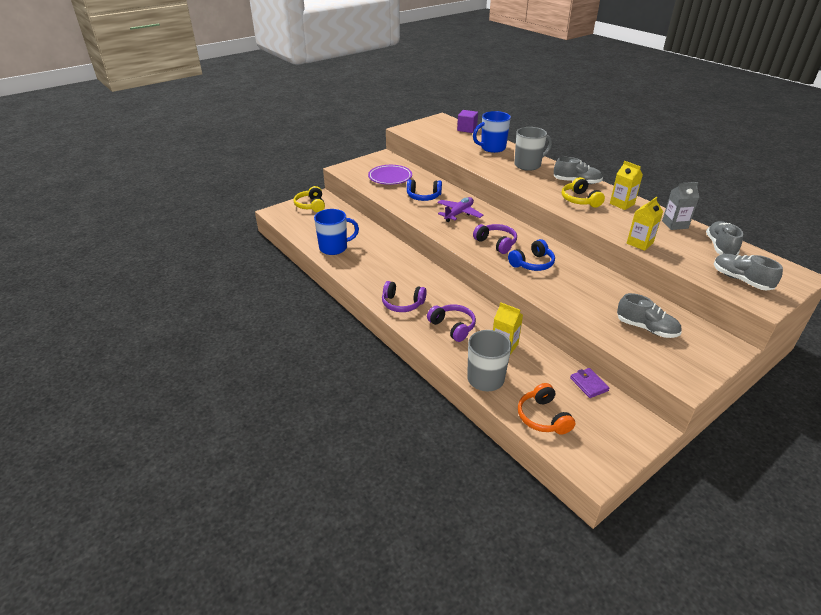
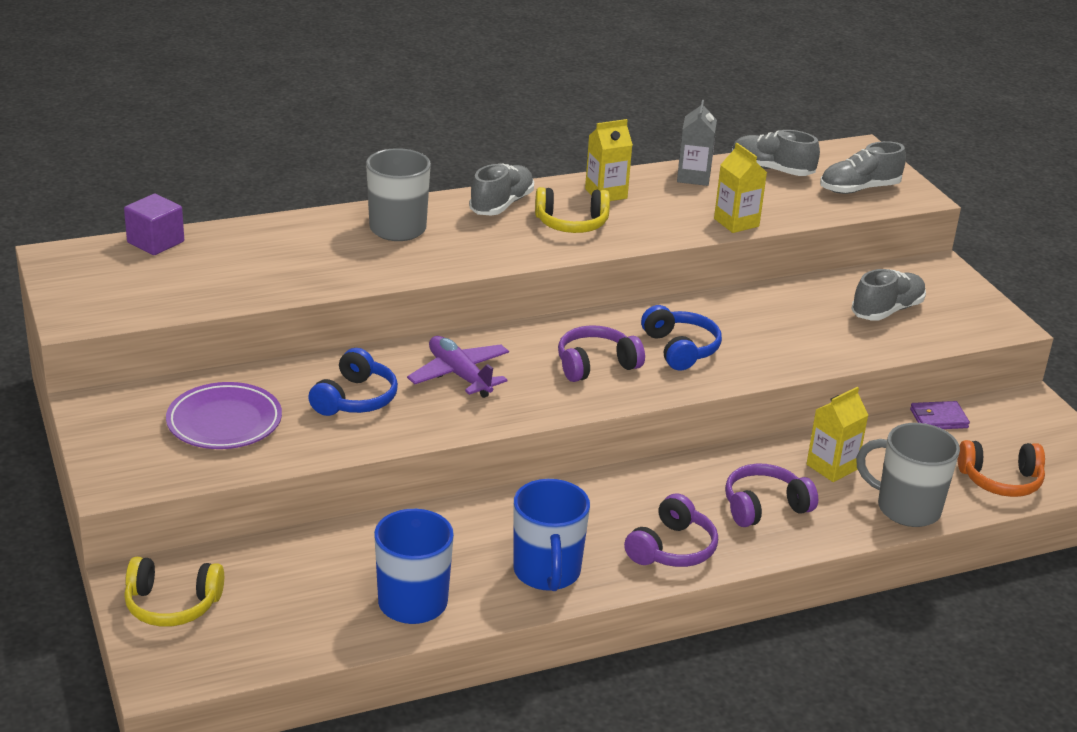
camera: 75 degrees left, 5 degrees down
(492, 148) = (285, 241): blue mug -> blue mug (547, 573)

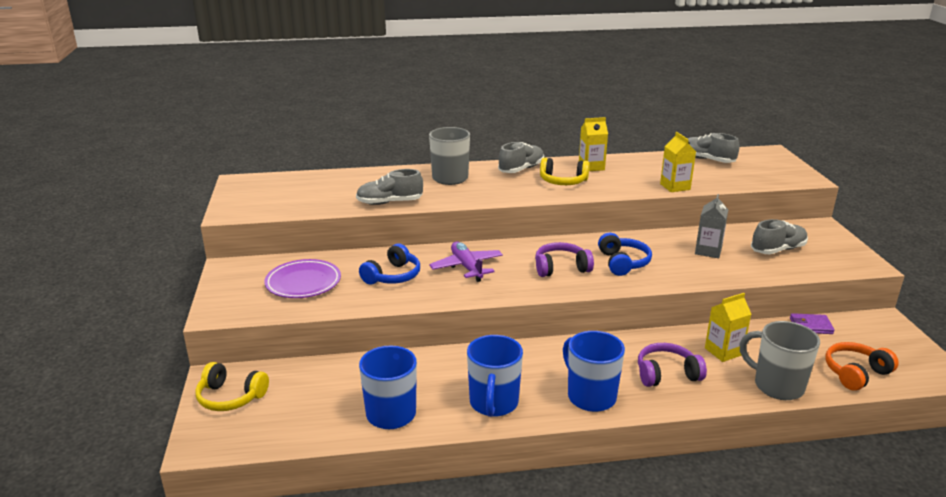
camera: 15 degrees right, 5 degrees down
(155, 242) = (300, 177): purple cube -> none
(672, 549) = (590, 396): purple headphones -> blue mug
(693, 177) = (652, 161): grey carton -> grey carton (708, 251)
(859, 189) = (766, 173): grey shoe -> grey shoe (389, 202)
(1000, 481) = (855, 373): orange headphones -> orange headphones turned 135 degrees clockwise

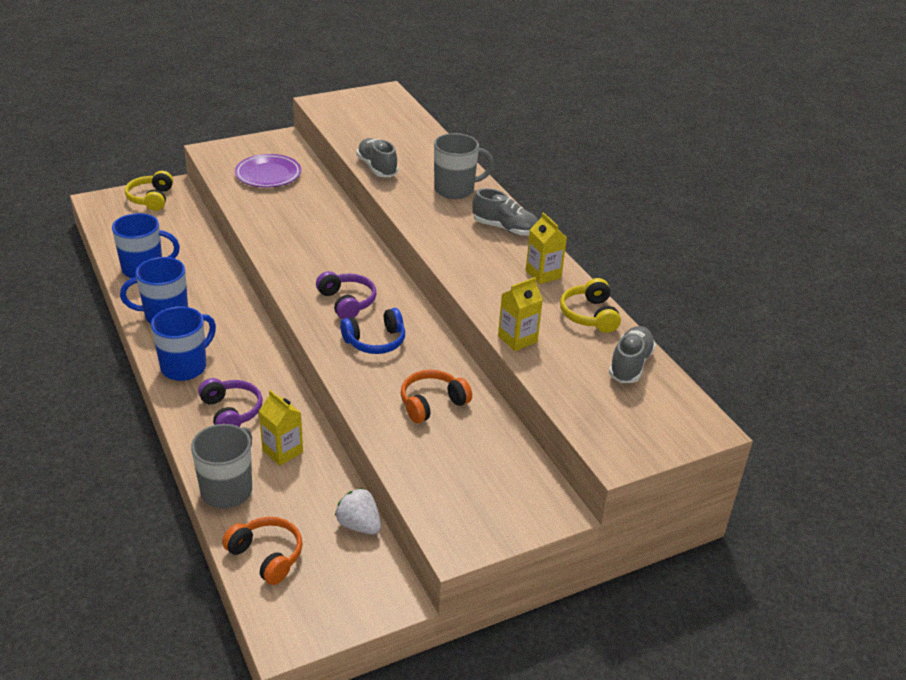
camera: 70 degrees right, 10 degrees up
(393, 276) = (295, 213): blue headphones -> none
(467, 267) = (326, 248): purple plane -> none
(563, 181) = (486, 258): yellow headphones -> yellow headphones (589, 315)
(708, 251) = (432, 403): grey carton -> orange headphones
(778, 250) = (462, 463): grey shoe -> none
(811, 326) = (359, 525): purple wallet -> white strawberry

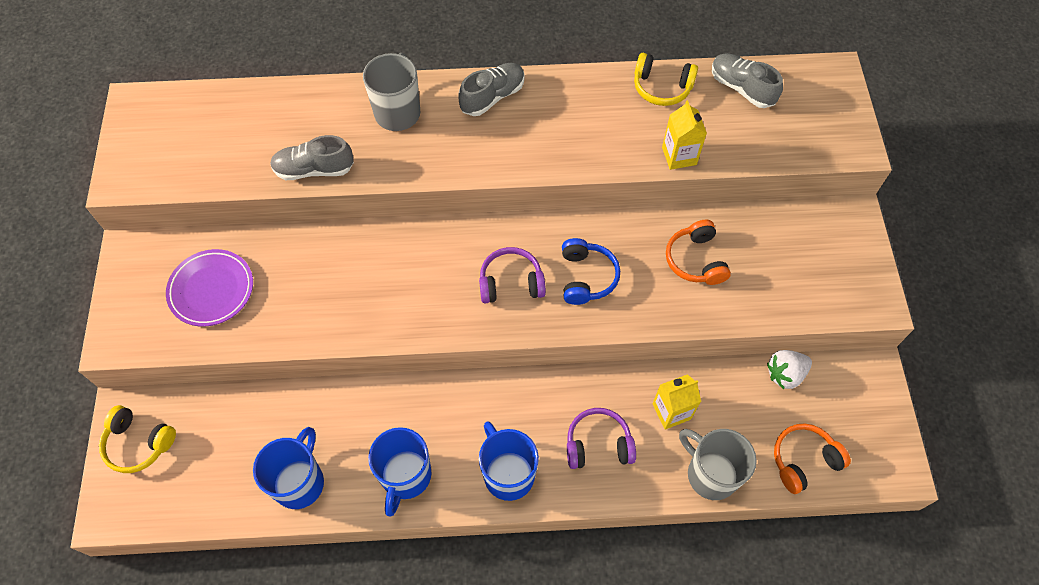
camera: 65 degrees left, 25 degrees up
(543, 274) = (584, 97): yellow carton -> none

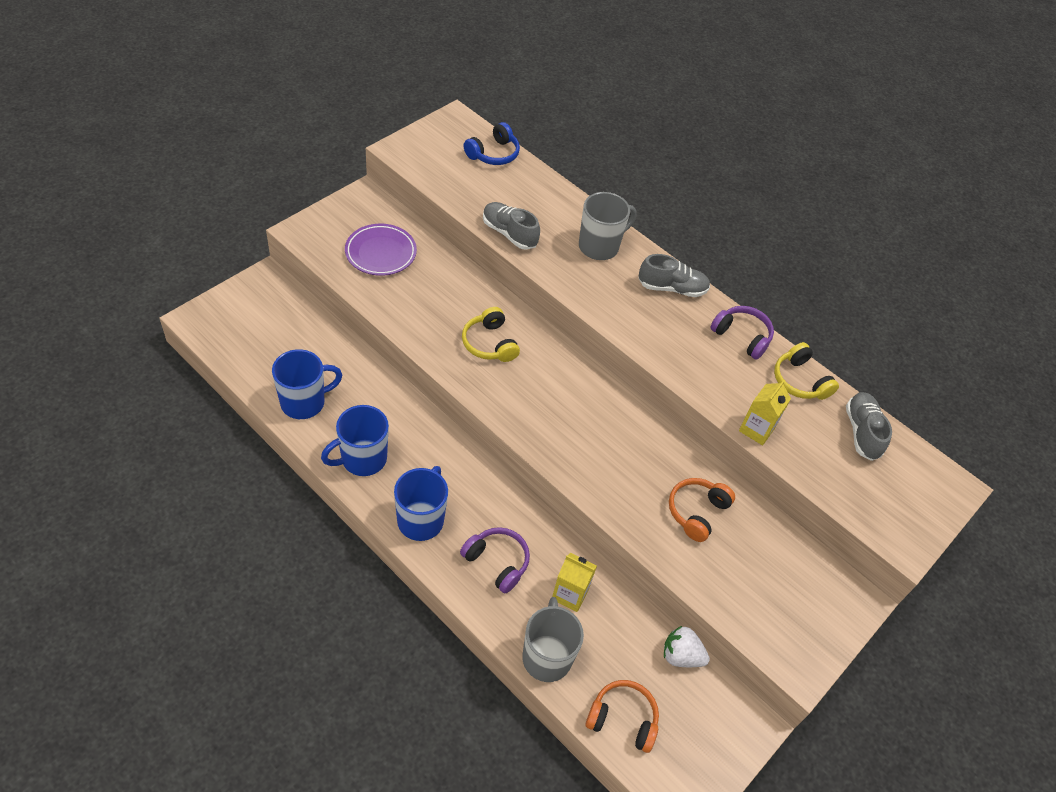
camera: 40 degrees right, 10 degrees down
(138, 443) = (253, 301): yellow headphones -> yellow headphones (489, 343)
(511, 282) = (554, 408): purple headphones -> purple headphones (742, 336)
(586, 277) = (607, 451): blue headphones -> blue headphones (493, 154)

